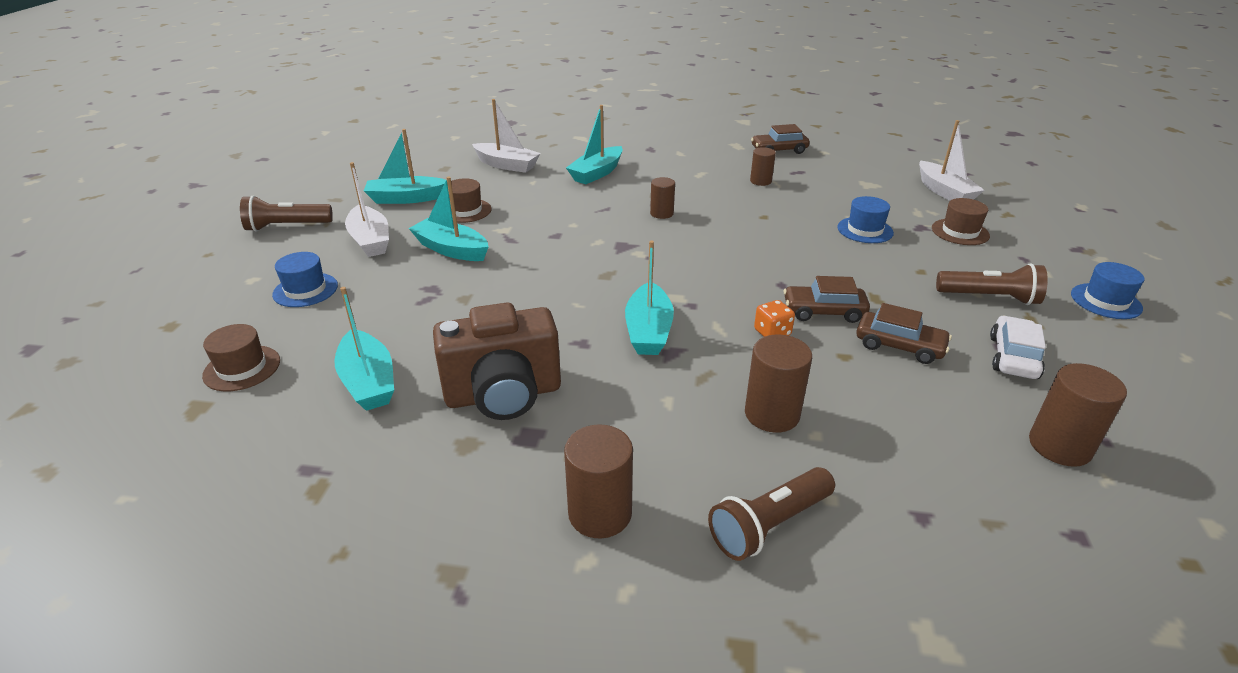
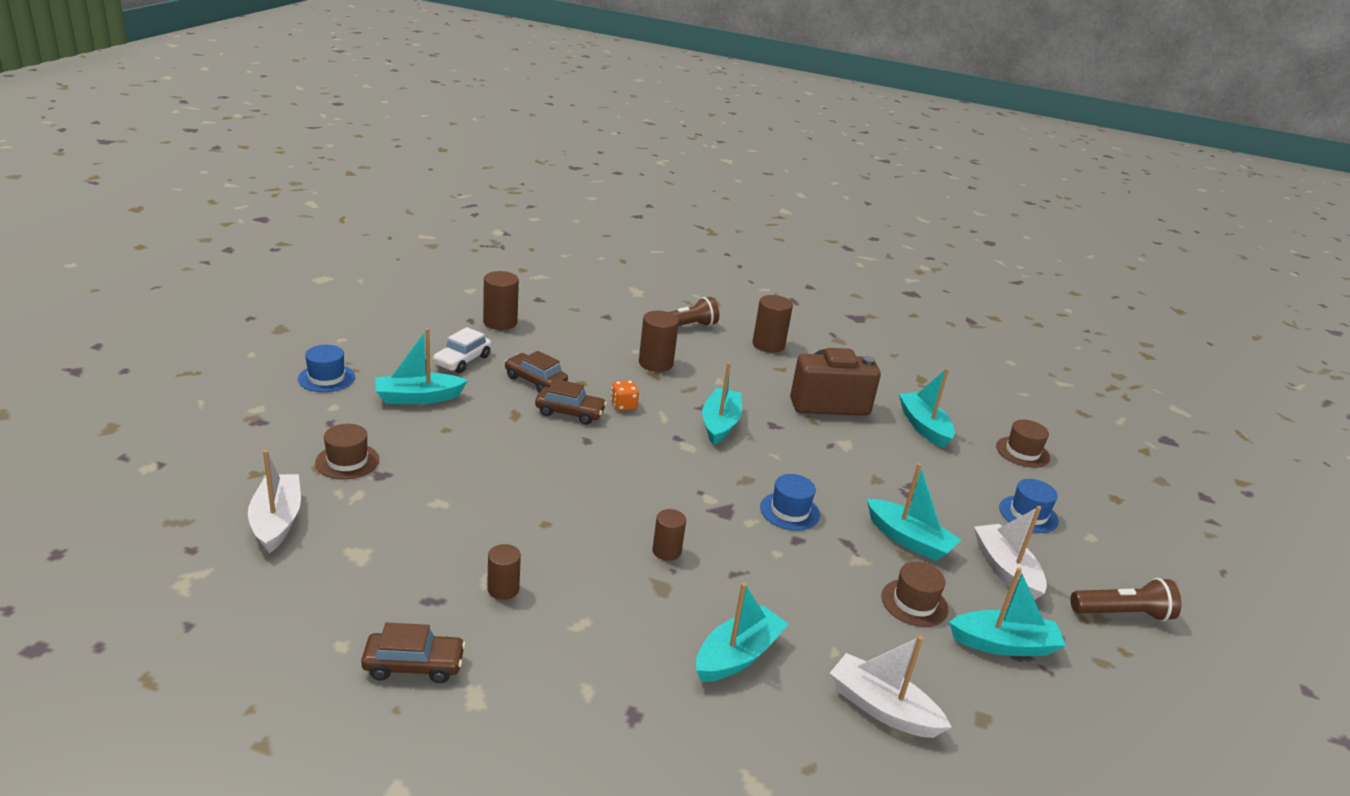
camera: 175 degrees left, 5 degrees down
(865, 230) = (448, 482): blue hat -> blue hat (790, 511)
(990, 297) = (418, 397): brown flashlight -> turquoise boat

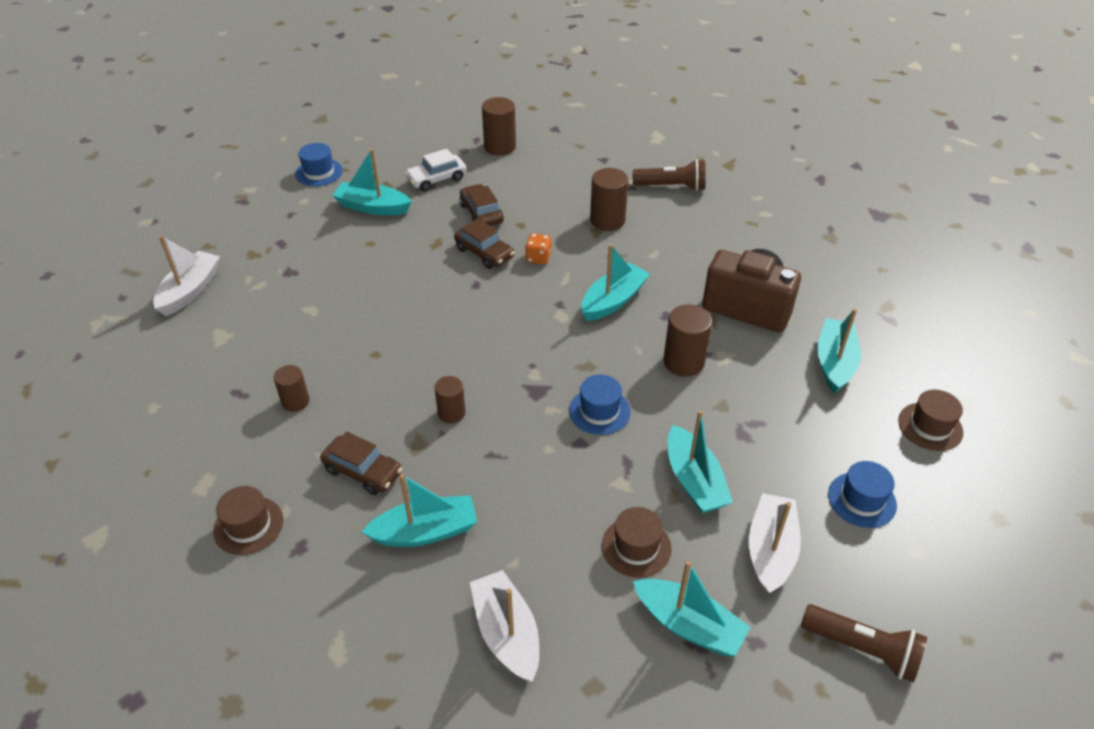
camera: 35 degrees right, 15 degrees up
(347, 461) = (275, 253): brown hat -> brown hat (248, 525)
(414, 665) = (185, 442): brown car -> brown car (363, 471)
(768, 345) = (743, 225): brown cylinder -> brown cylinder (683, 362)

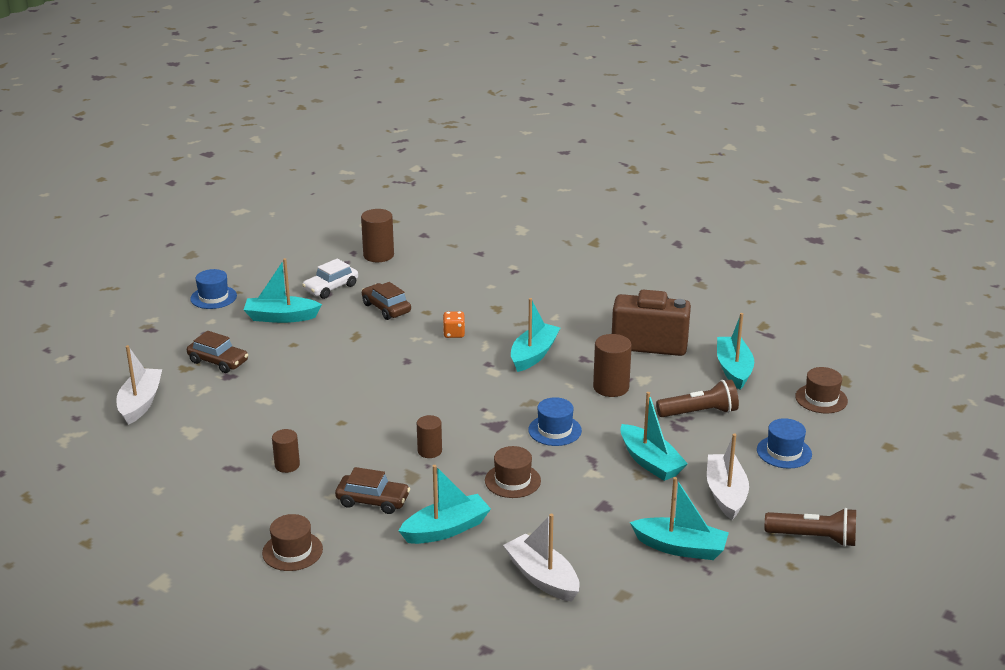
camera: 15 degrees left, 15 degrees down
(484, 253) = (403, 337): brown car -> brown car (218, 361)
(607, 220) = (503, 298): brown cylinder -> none
(636, 547) = (621, 509): brown hat -> brown hat (512, 481)
(672, 187) = (550, 266): brown flashlight -> brown flashlight (699, 412)

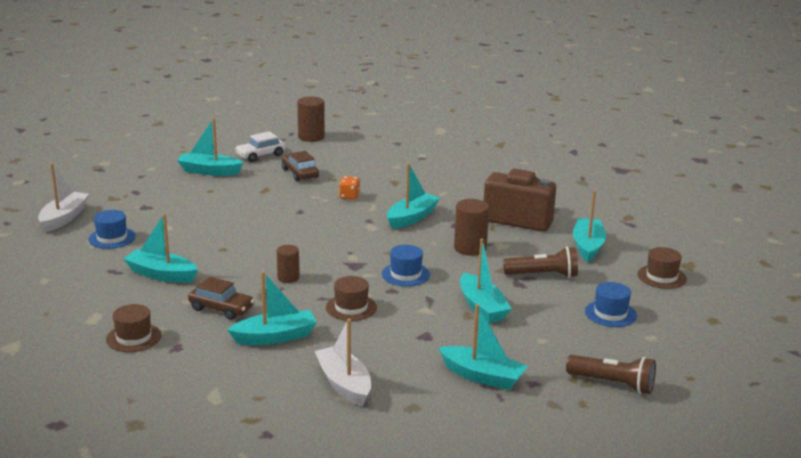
camera: 10 degrees right, 5 degrees down
(213, 297) = (161, 153): blue hat -> blue hat (112, 238)
(218, 361) = (142, 196): brown car -> none
(287, 465) = (161, 274): brown cylinder -> turquoise boat
(725, 494) = (542, 339): white boat -> none

